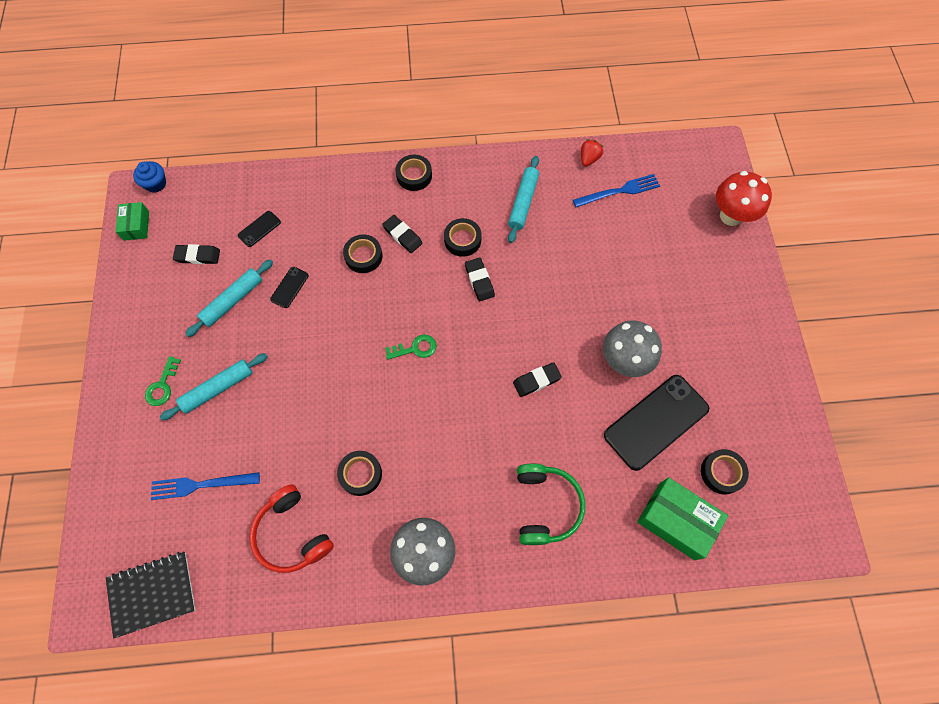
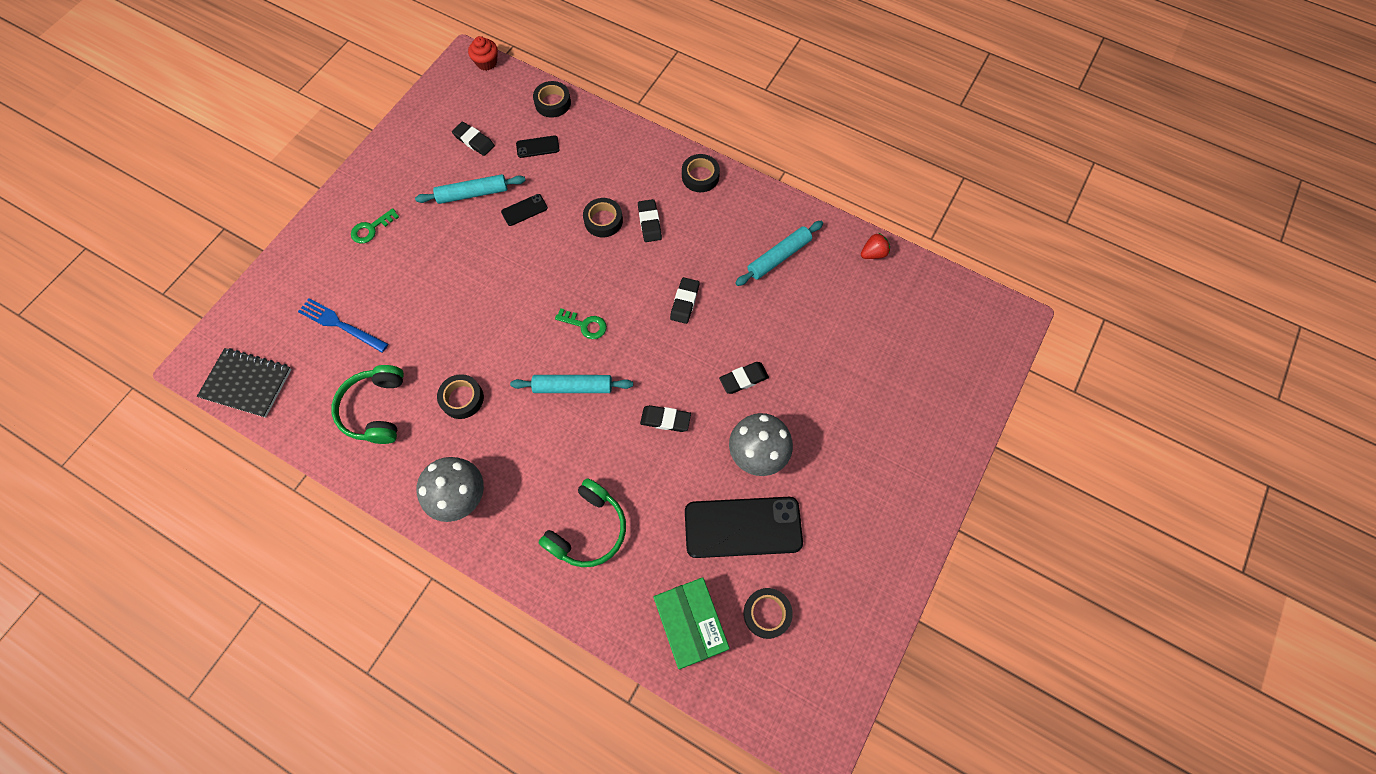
camera: 35 degrees right, 0 degrees up
(136, 225) = (447, 88): green box -> none
(155, 184) = (486, 62): blue cupcake -> red cupcake
(217, 388) = (409, 257): turquoise rolling pin -> turquoise rolling pin (573, 387)
(292, 534) = (376, 409): red headphones -> green headphones
(462, 240) = (698, 257): black tape -> black tape (553, 103)
(570, 311) = (743, 379): none -> black eraser
(619, 191) = (878, 300): blue fork -> none
(731, 216) = (972, 390): red mushroom -> none

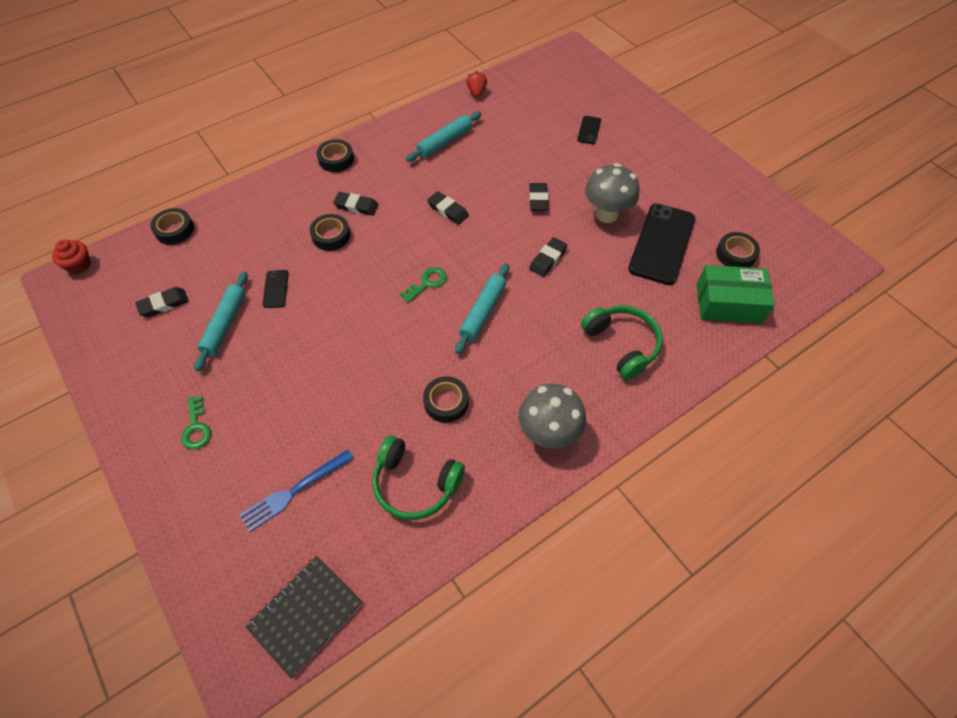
camera: 65 degrees left, 10 degrees down
(537, 147) = (214, 257): black phone -> black phone (589, 130)
(778, 257) = (444, 141): turquoise rolling pin -> turquoise rolling pin turned 60 degrees clockwise

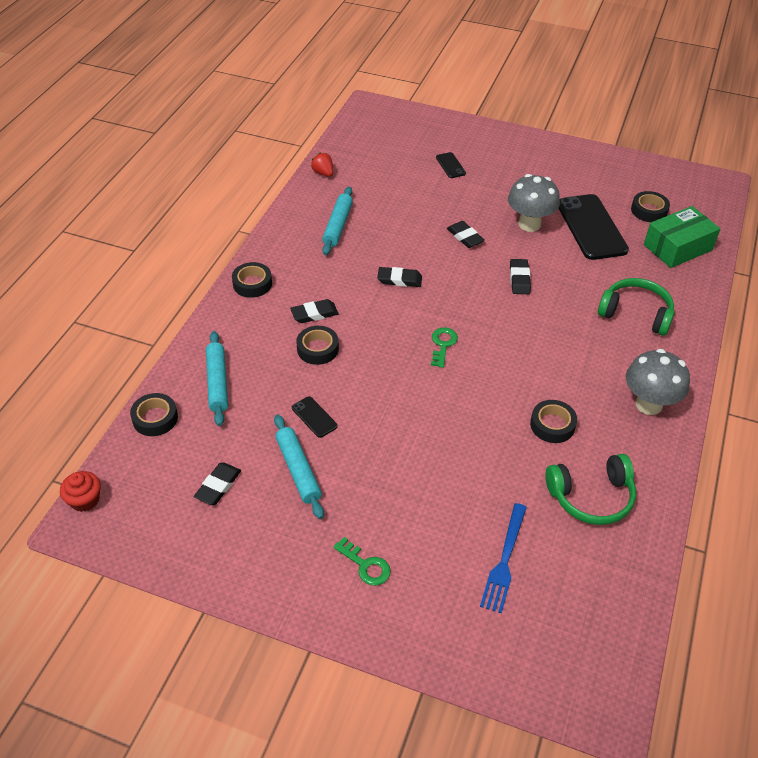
camera: 35 degrees left, 10 degrees down
(306, 615) = (610, 640): black notebook -> none
(483, 311) = (510, 343): turquoise rolling pin -> turquoise rolling pin (217, 382)

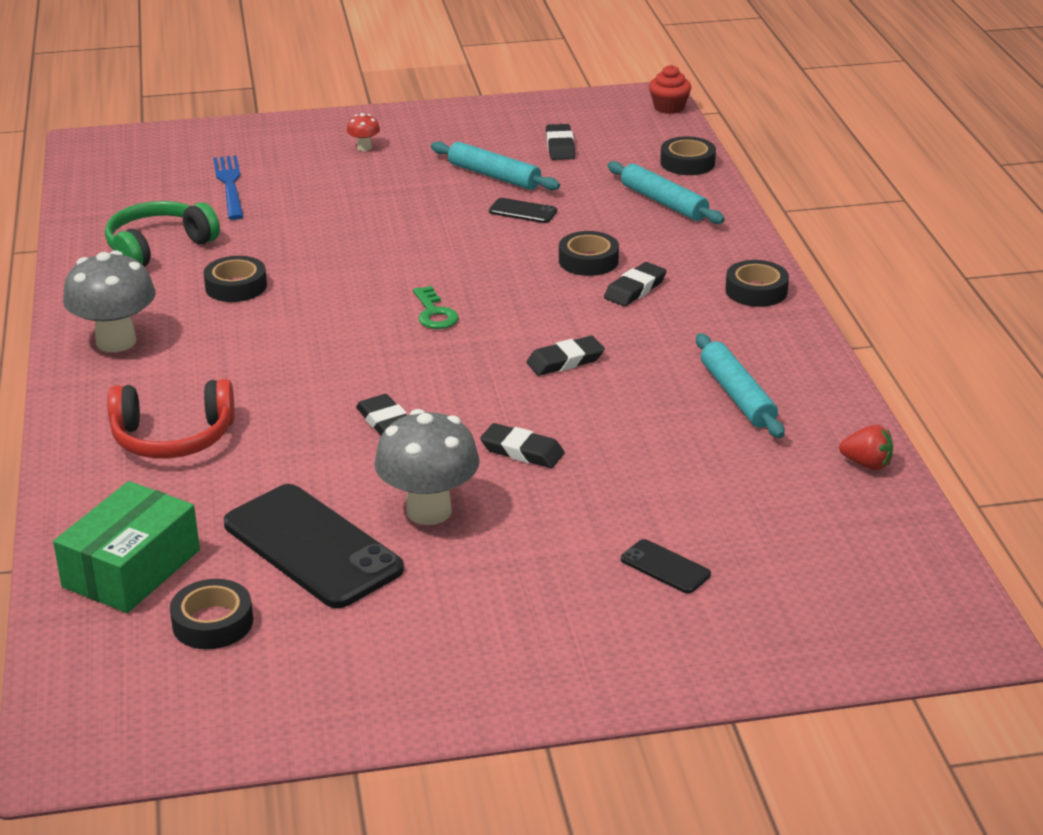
camera: 150 degrees right, 15 degrees down
(366, 565) = (364, 147): green key -> red mushroom
(636, 313) = (173, 438): green headphones -> red headphones

